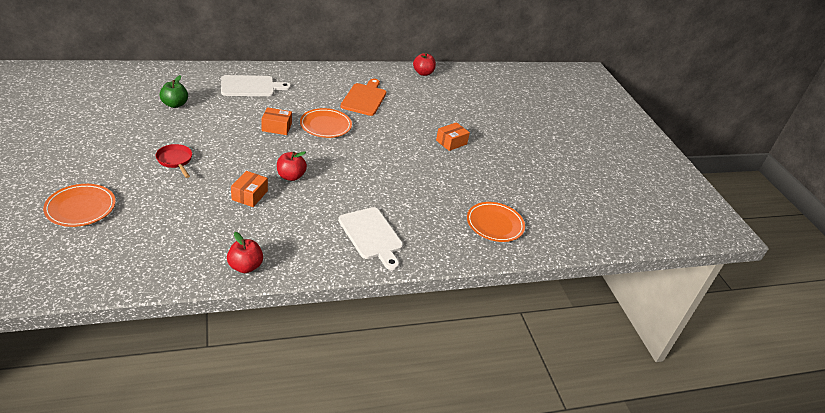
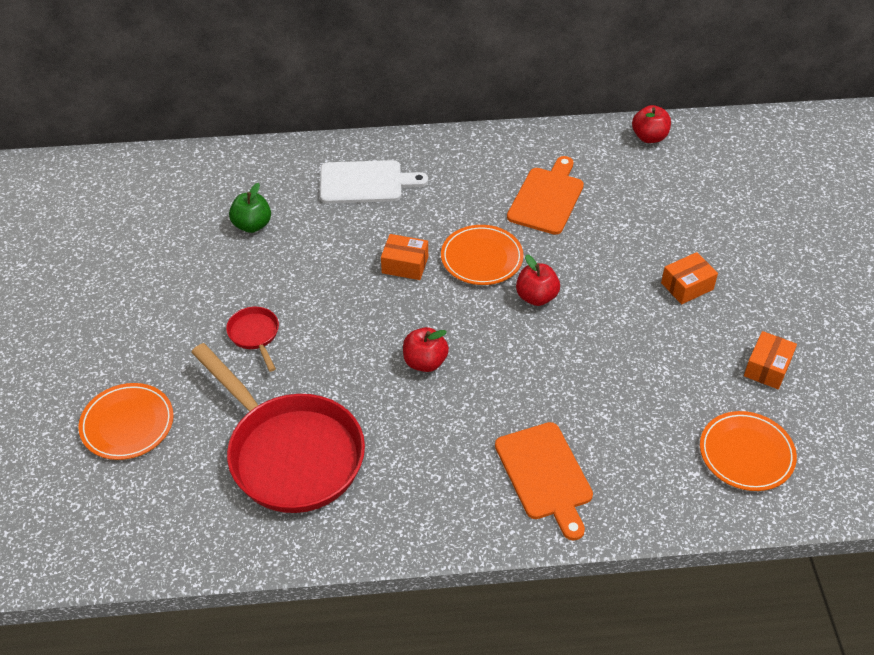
camera: 15 degrees right, 10 degrees up
(199, 224) = (290, 453): none -> red pan
(245, 266) = (356, 530): red apple -> red apple (536, 297)
(249, 195) = (363, 399): orange box -> orange box (767, 368)
(371, 235) = (545, 475): white cutting board -> orange cutting board

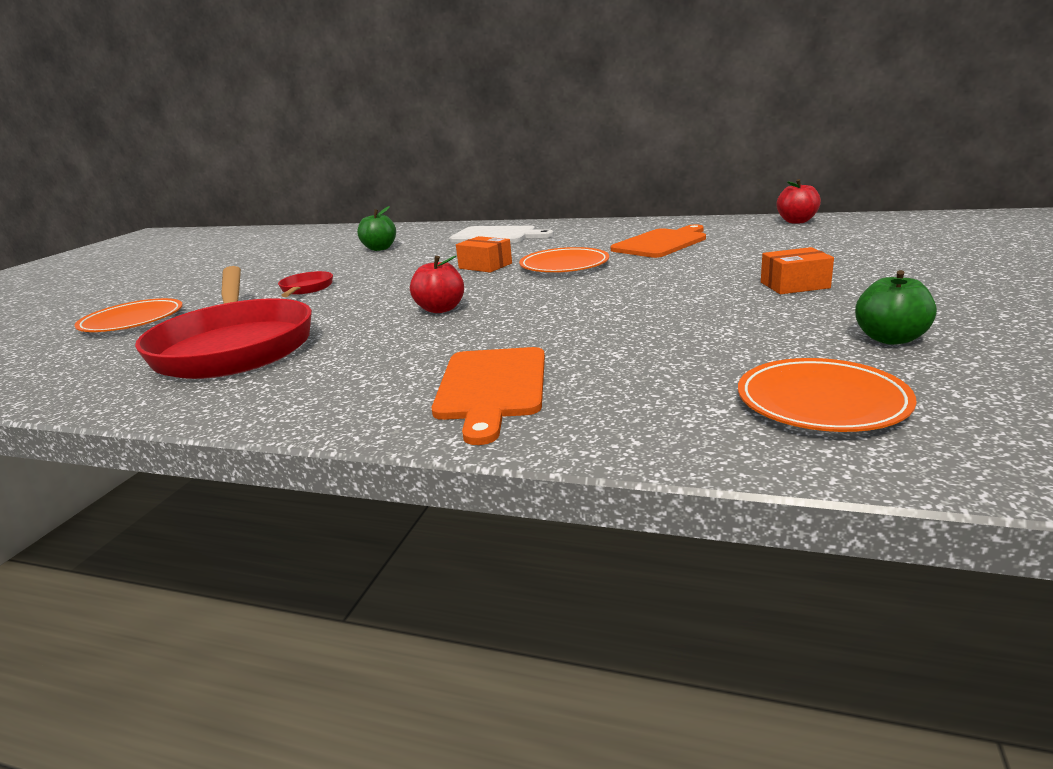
camera: 25 degrees right, 25 degrees down
(536, 297) = (601, 284): red apple -> none
(767, 368) = (890, 339): orange box -> green apple

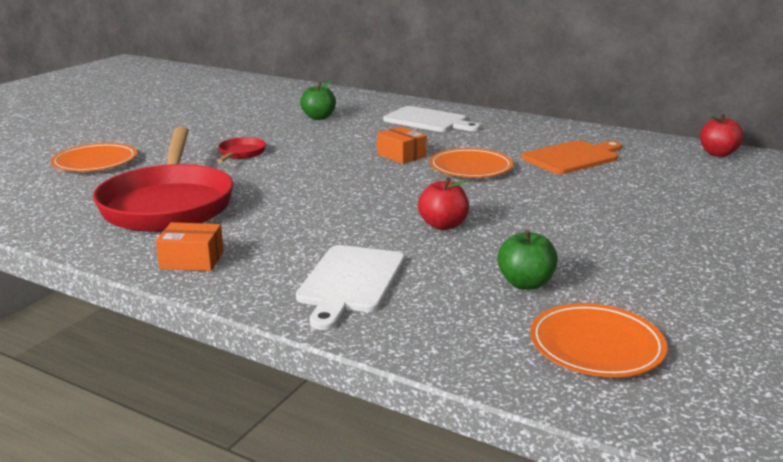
camera: 10 degrees right, 0 degrees up
(440, 309) = (343, 197): red apple -> red apple (443, 225)
(492, 387) = (350, 282): orange cutting board -> white cutting board
(794, 285) = (659, 229): orange box -> orange box (192, 260)
(890, 339) = (698, 300): green apple -> green apple (525, 283)

